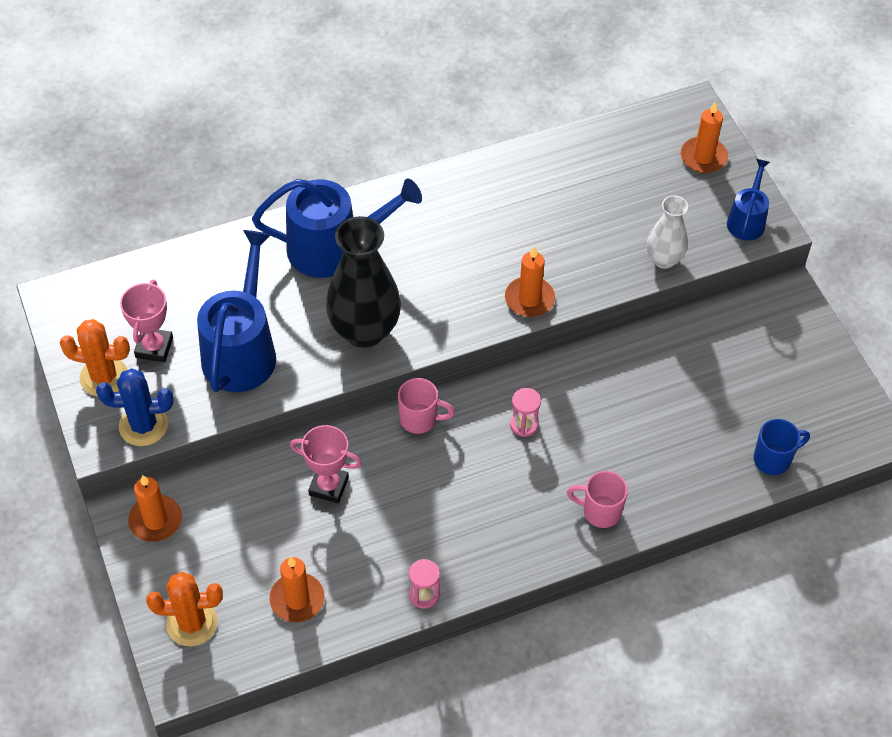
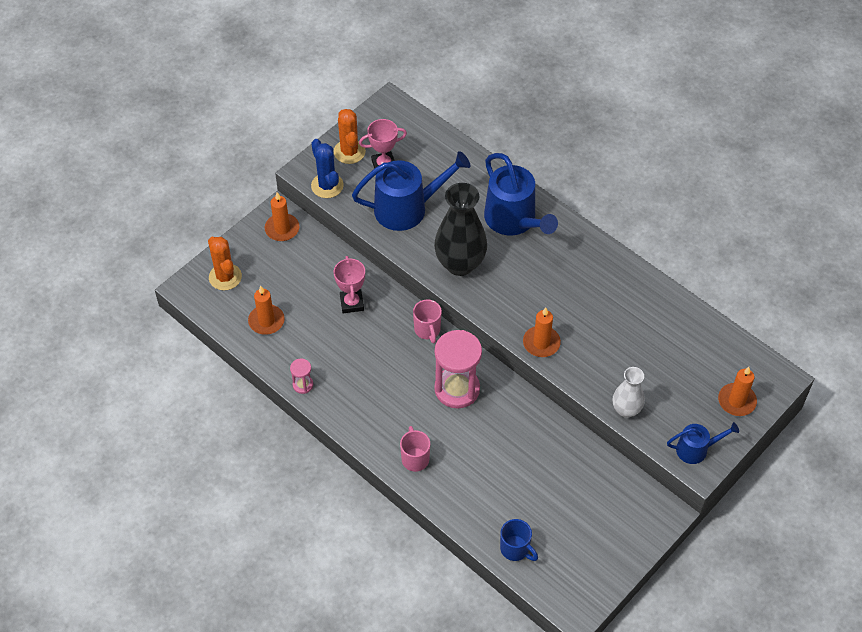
camera: 65 degrees right, 0 degrees up
(524, 424) = (457, 389): pink hourglass -> pink hourglass, size x2.19

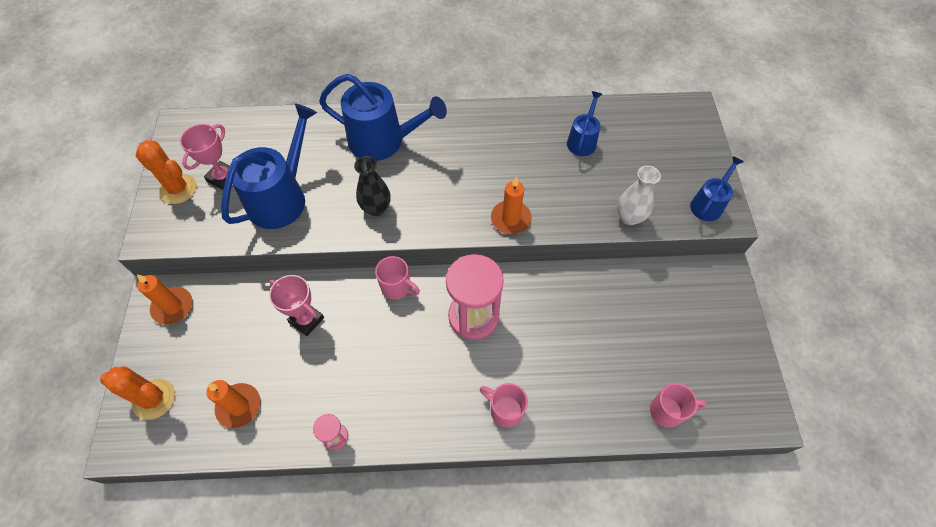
camera: 45 degrees left, 5 degrees up
(327, 186) = (184, 233): blue cactus -> none
(460, 264) = (376, 208): black vase -> black vase, size x0.57
(515, 549) = (667, 411): blue mug -> pink mug
(658, 332) = (582, 141): none -> blue watering can
(736, 401) = (688, 146): orange candle -> none

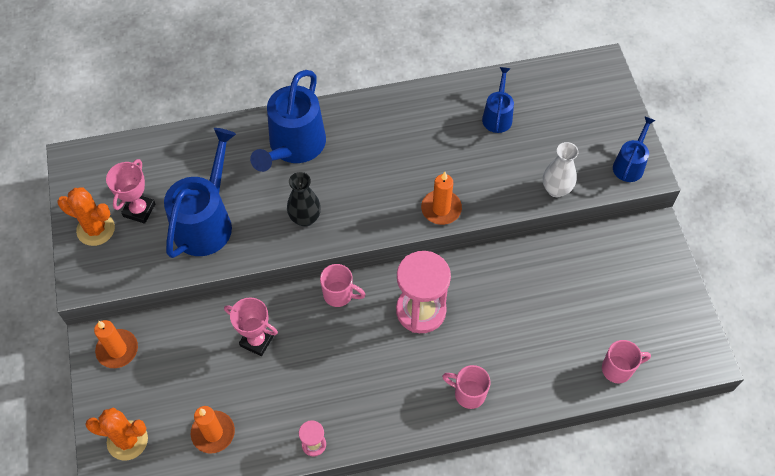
camera: 10 degrees left, 0 degrees up
(382, 141) = (294, 146): blue watering can -> blue watering can turned 105 degrees clockwise

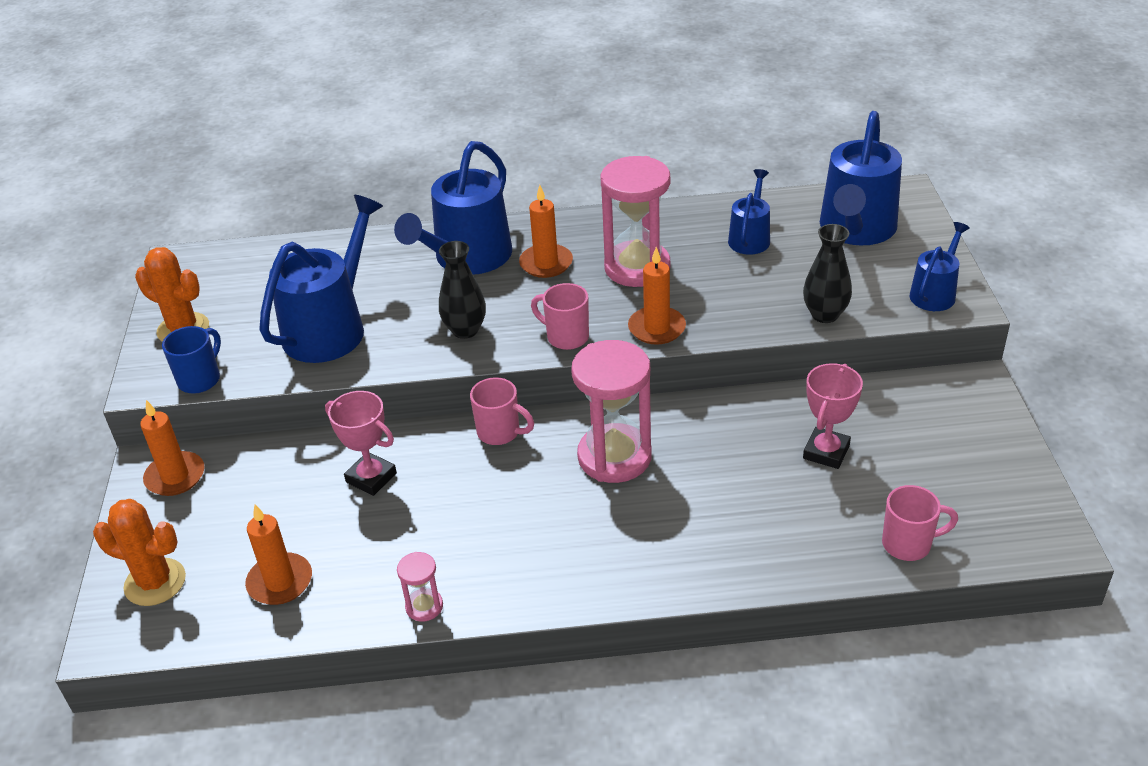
camera: 10 degrees right, 20 degrees down
(121, 277) = (200, 379): none -> blue mug
(139, 210) = (246, 313): pink trophy -> pink trophy (826, 452)
(353, 149) = (546, 263): none -> orange candle
(420, 150) = (637, 267): none -> pink hourglass
(468, 393) = (670, 560): pink mug -> pink mug (566, 337)
(556, 189) = (825, 315): white vase -> black vase
(572, 104) = (856, 229): none -> blue watering can

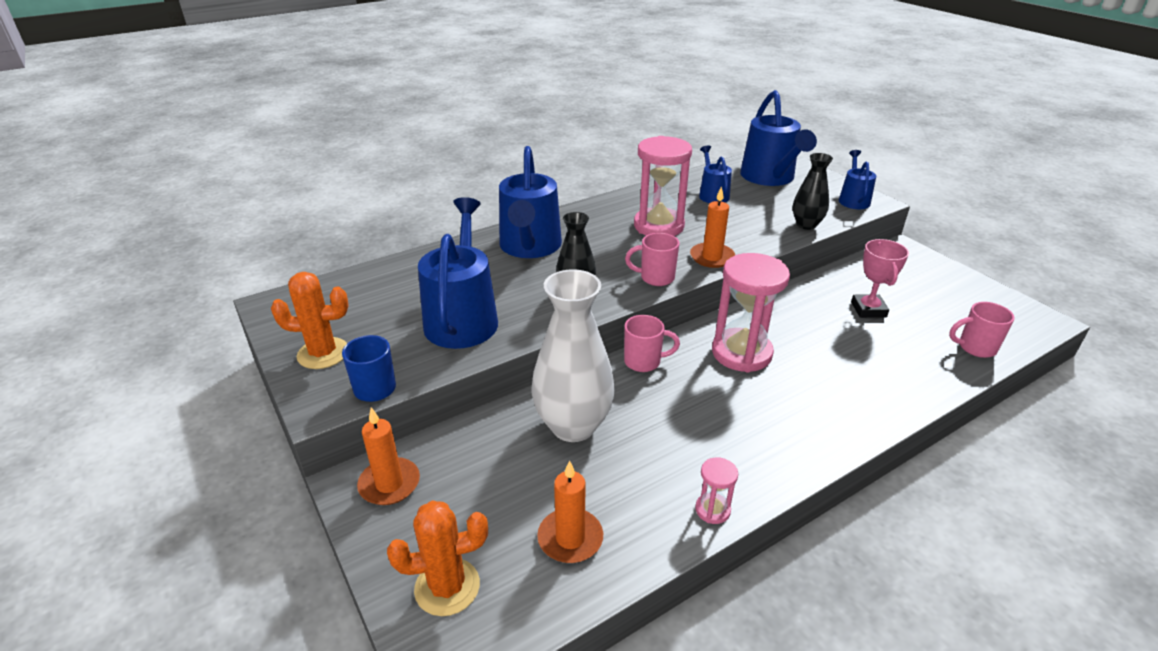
camera: 30 degrees left, 5 degrees down
(371, 478) = (573, 426): pink trophy -> white vase
(546, 263) = (592, 237): orange candle -> none
(908, 544) = (975, 348): pink mug -> pink mug turned 150 degrees counterclockwise

